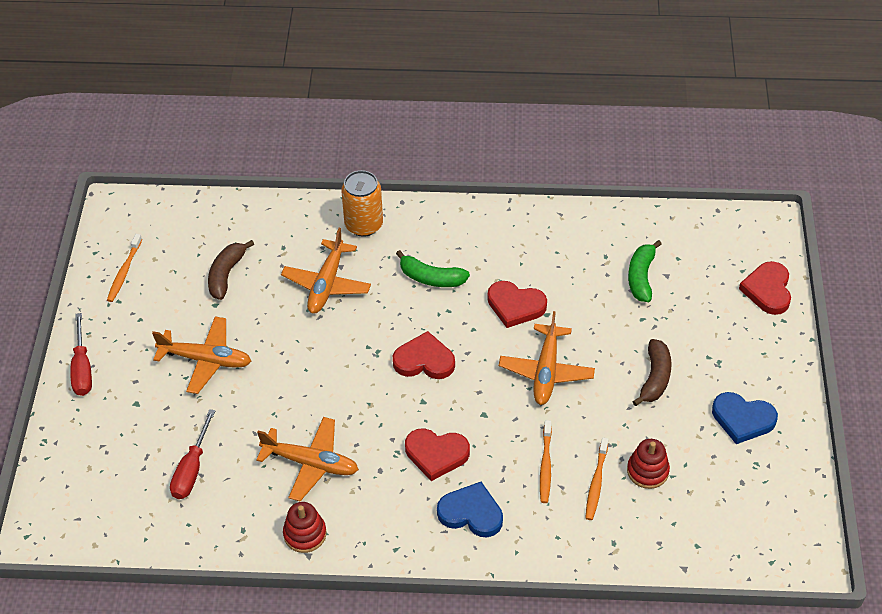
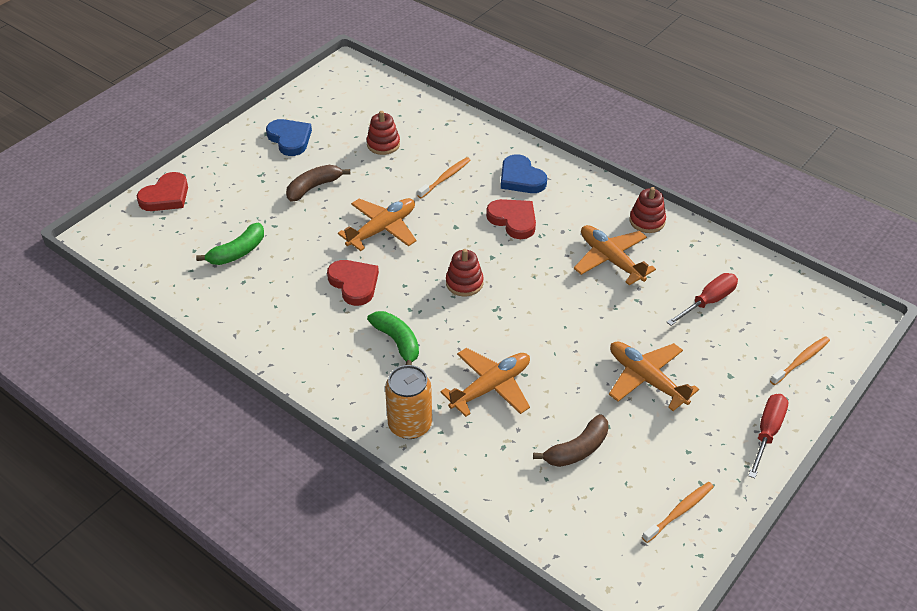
camera: 145 degrees left, 5 degrees down
(424, 360) = (464, 283): red heart -> red stacking toy
(596, 483) = (423, 154): orange toothbrush -> orange toothbrush (801, 360)

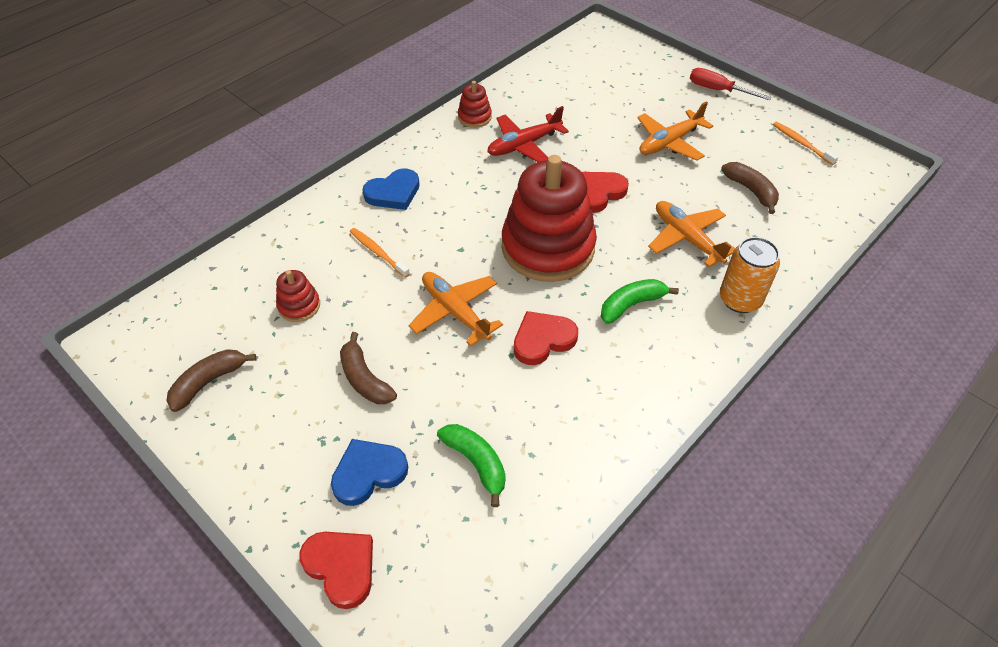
camera: 85 degrees left, 5 degrees up
(290, 139) = (255, 407): blue heart -> blue heart (368, 473)
(311, 115) = (209, 382): none -> brown banana
(464, 283) = (548, 247): red stacking toy -> red stacking toy, size x2.36
(513, 220) = (458, 204): red heart -> red heart (599, 193)
(610, 260) = (524, 145): orange plane -> red plane
(708, 301) = (579, 97): red screwdriver -> none
(801, 360) = (644, 63): orange toothbrush -> none

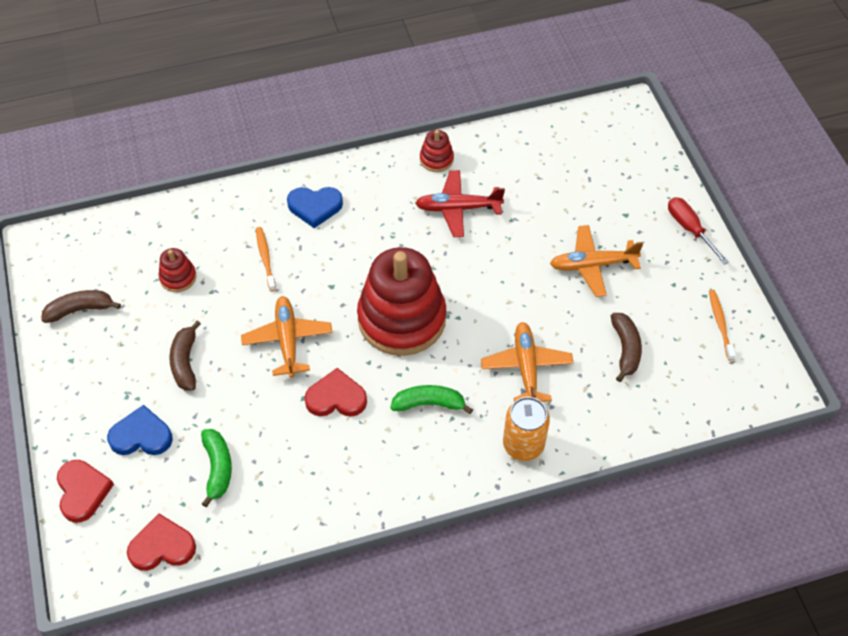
camera: 30 degrees right, 5 degrees up
(599, 193) = (485, 287): red heart -> red heart (162, 546)

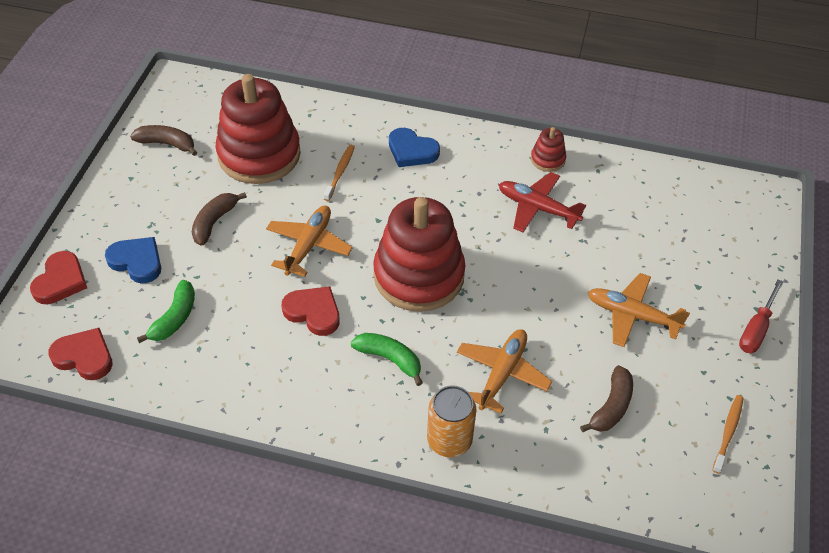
camera: 30 degrees right, 5 degrees down
(178, 277) = (259, 154): red stacking toy -> red stacking toy, size x2.36
(689, 229) = (756, 329): red screwdriver -> red screwdriver turned 150 degrees counterclockwise

